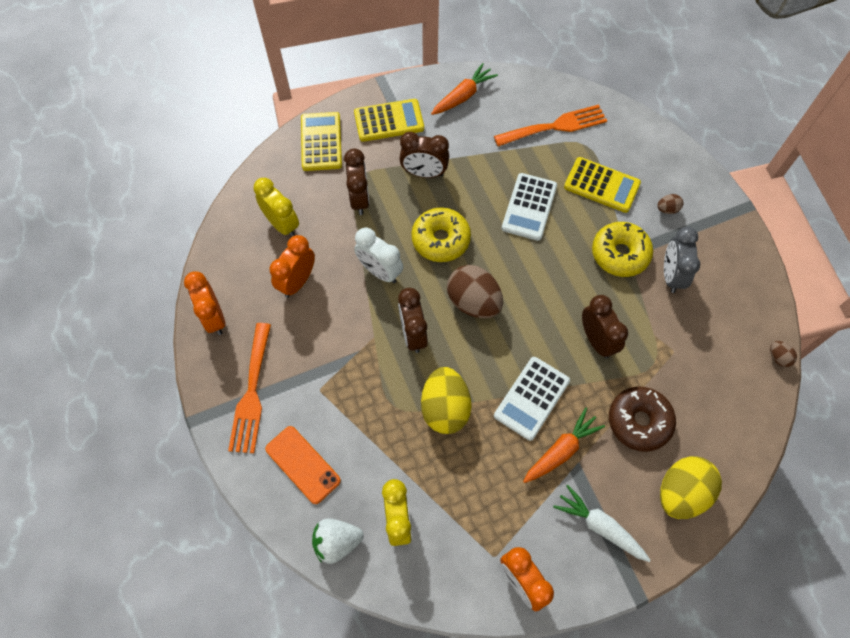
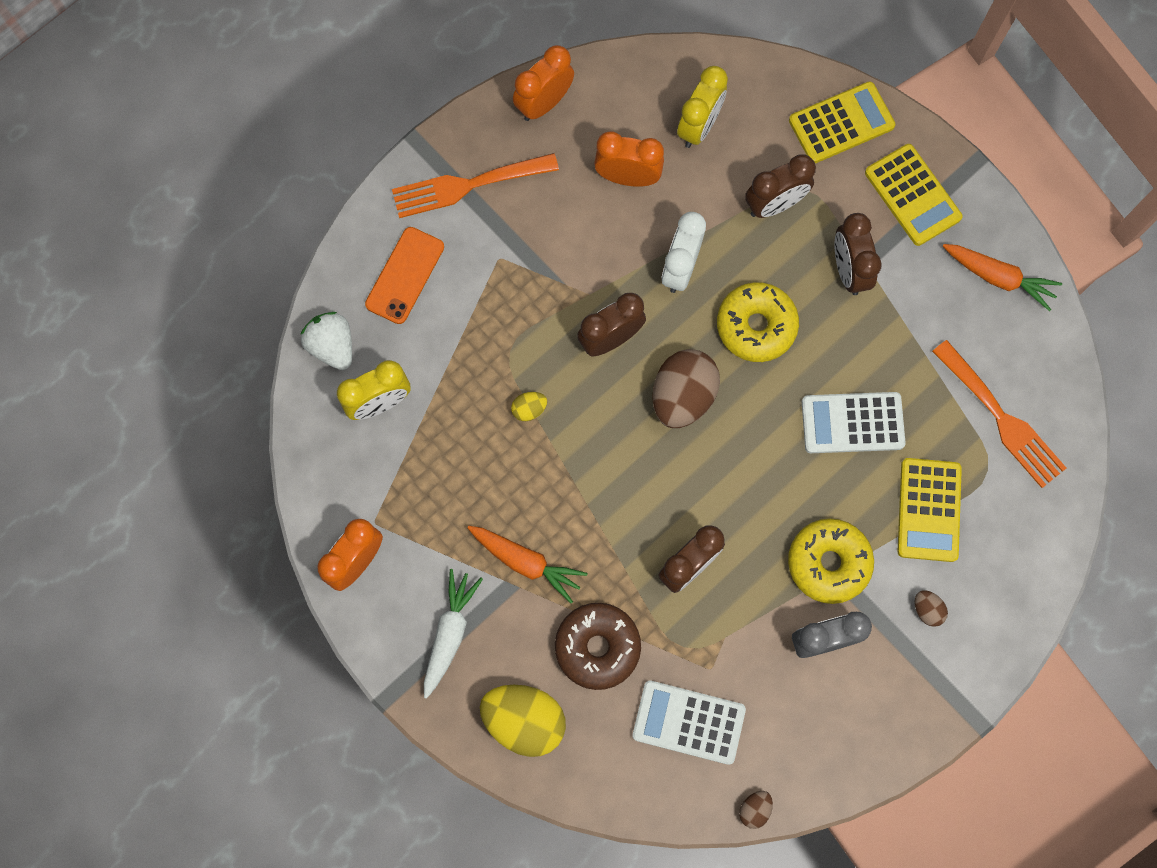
camera: 70 degrees right, 10 degrees up
(445, 408) = (529, 409): yellow egg -> yellow egg, size x0.45
(531, 398) = (579, 507): white calculator -> white calculator (688, 722)

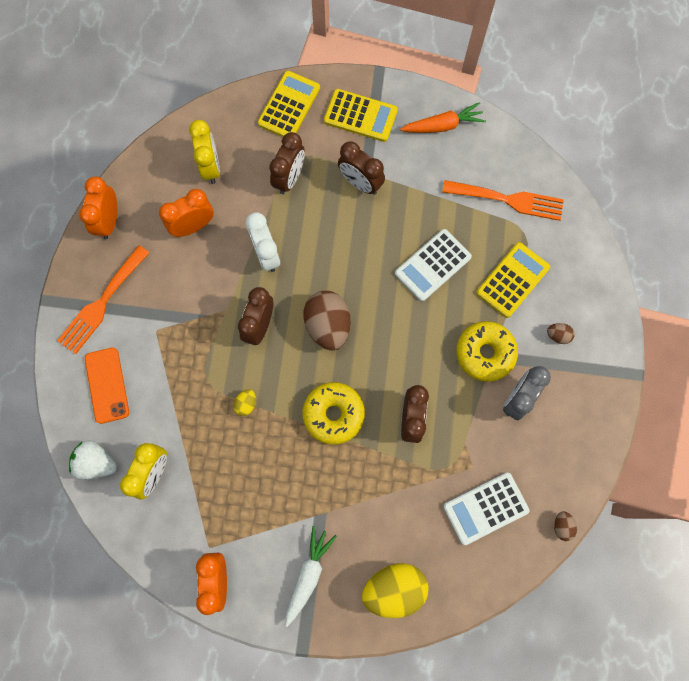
camera: 40 degrees left, 0 degrees up
(450, 633) = (308, 575): white carrot -> white carrot turned 45 degrees clockwise
(526, 562) = (318, 495): orange carrot -> none
(597, 647) = (399, 509): brown donut -> none
(756, 326) = (335, 253): yellow donut -> yellow donut (333, 414)
(928, 510) = (512, 280): yellow calculator -> yellow calculator turned 105 degrees counterclockwise

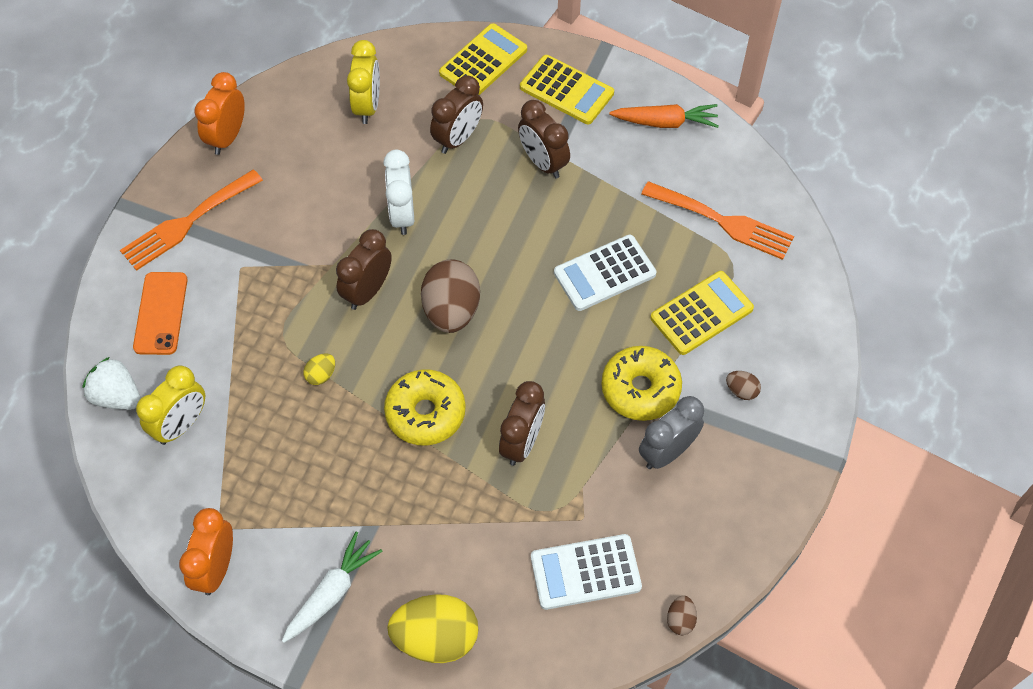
camera: 15 degrees right, 15 degrees down
(193, 226) = (325, 164): orange clock -> none

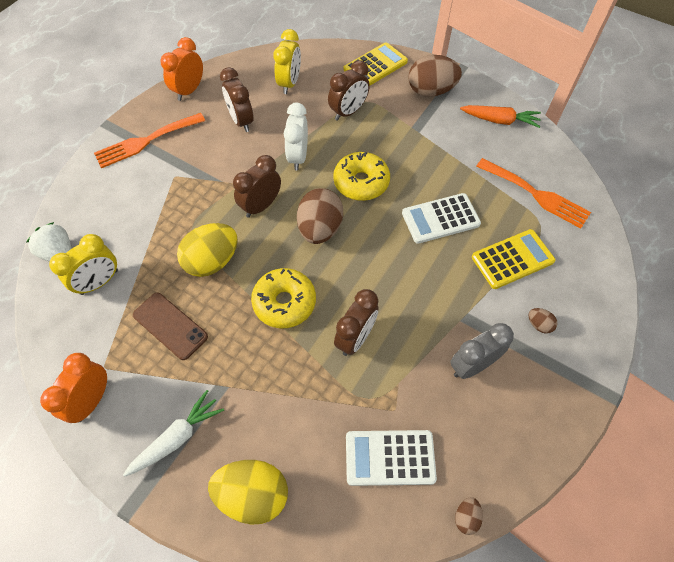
camera: 10 degrees right, 0 degrees up
(161, 313) = (109, 200): orange phone -> none
(288, 464) = (170, 325): none -> brown phone
(321, 375) = (212, 261): yellow egg -> yellow egg, size x2.25
(543, 163) = (406, 136): brown clock -> brown clock (241, 121)
(566, 90) = (431, 91): yellow calculator -> brown egg
(640, 389) = (456, 310): yellow donut -> yellow donut (361, 182)

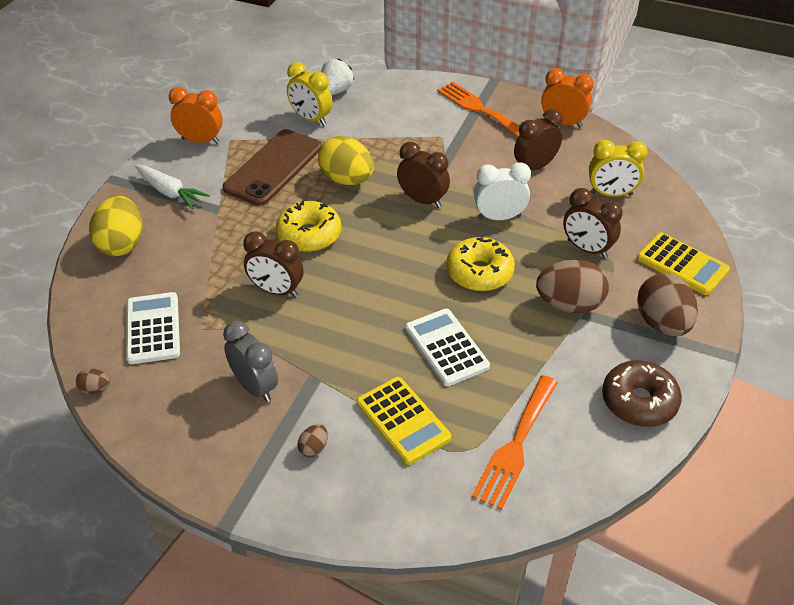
camera: 80 degrees right, 15 degrees down
(170, 325) = (273, 168): brown phone -> brown phone, size x1.53
(320, 229) = (404, 248): brown egg -> brown egg (569, 305)
(499, 121) = (639, 401): orange carrot -> brown donut

